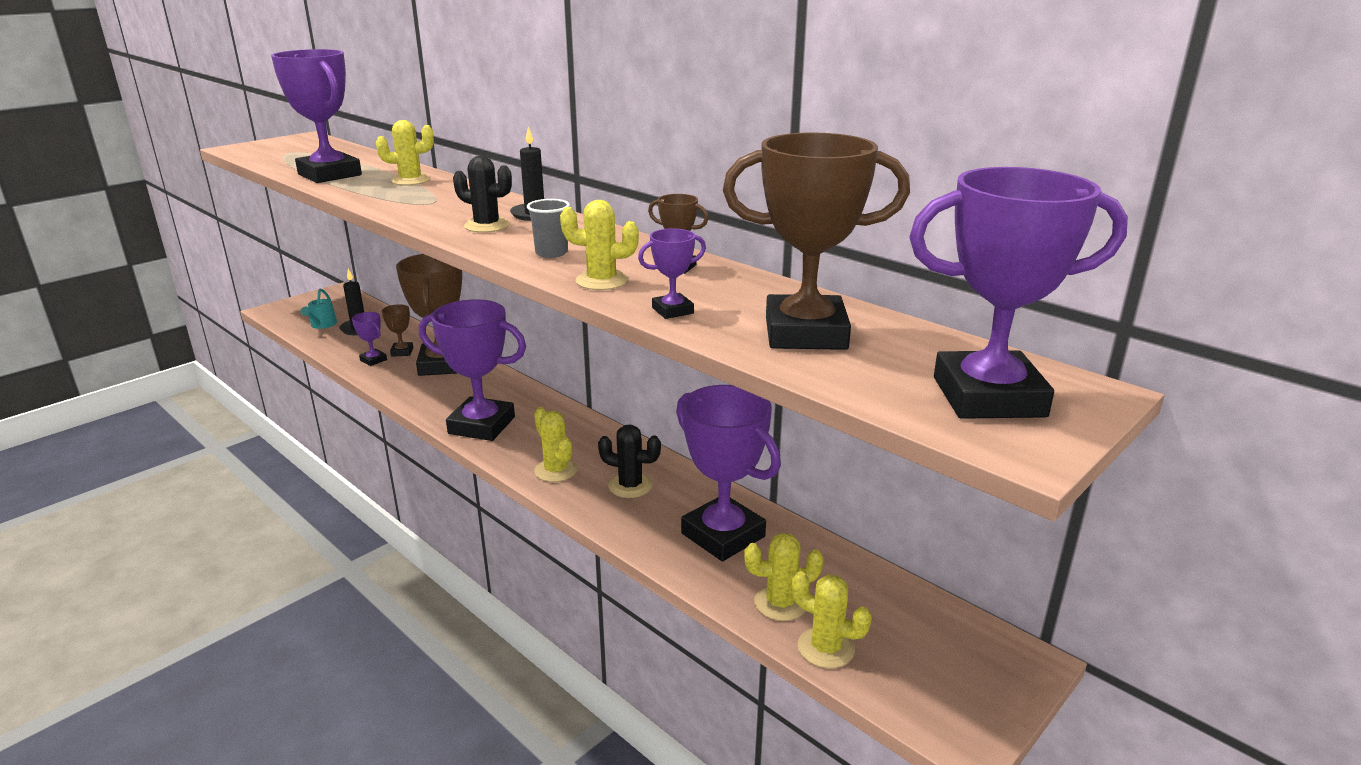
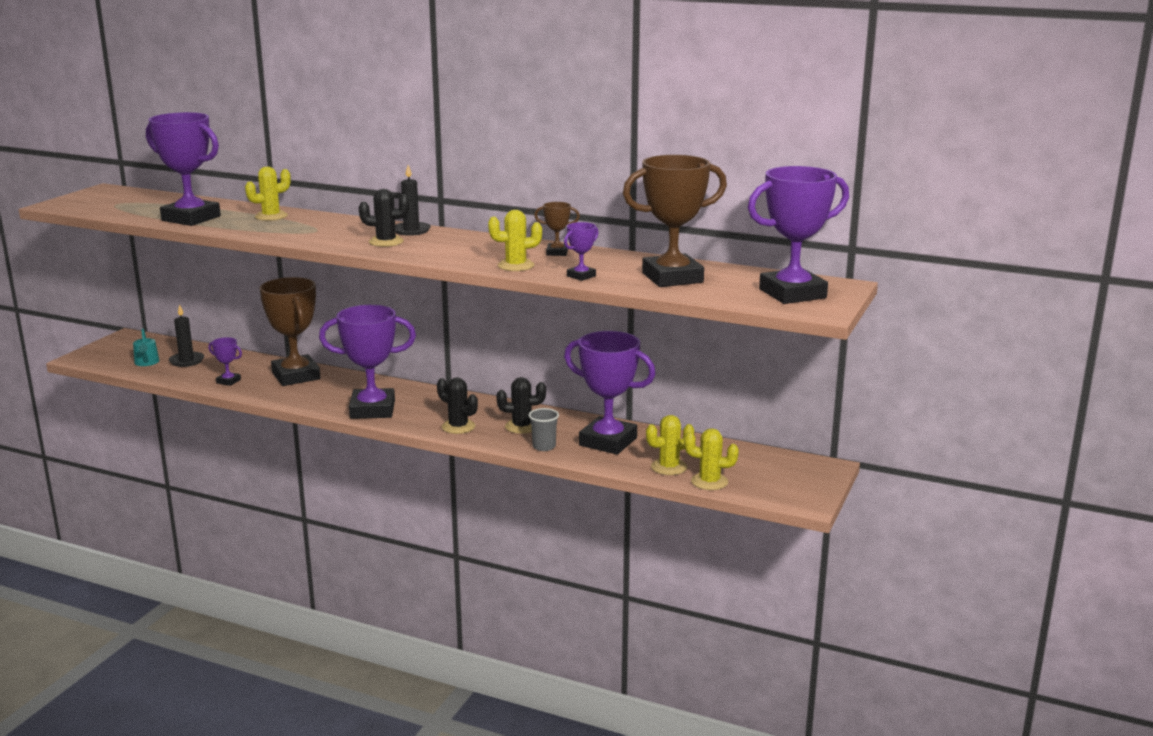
camera: 20 degrees left, 5 degrees down
(402, 352) = (248, 372): brown trophy -> none
(551, 253) = (459, 254): grey cup -> grey cup (544, 446)
(556, 470) = (458, 427): yellow cactus -> black cactus

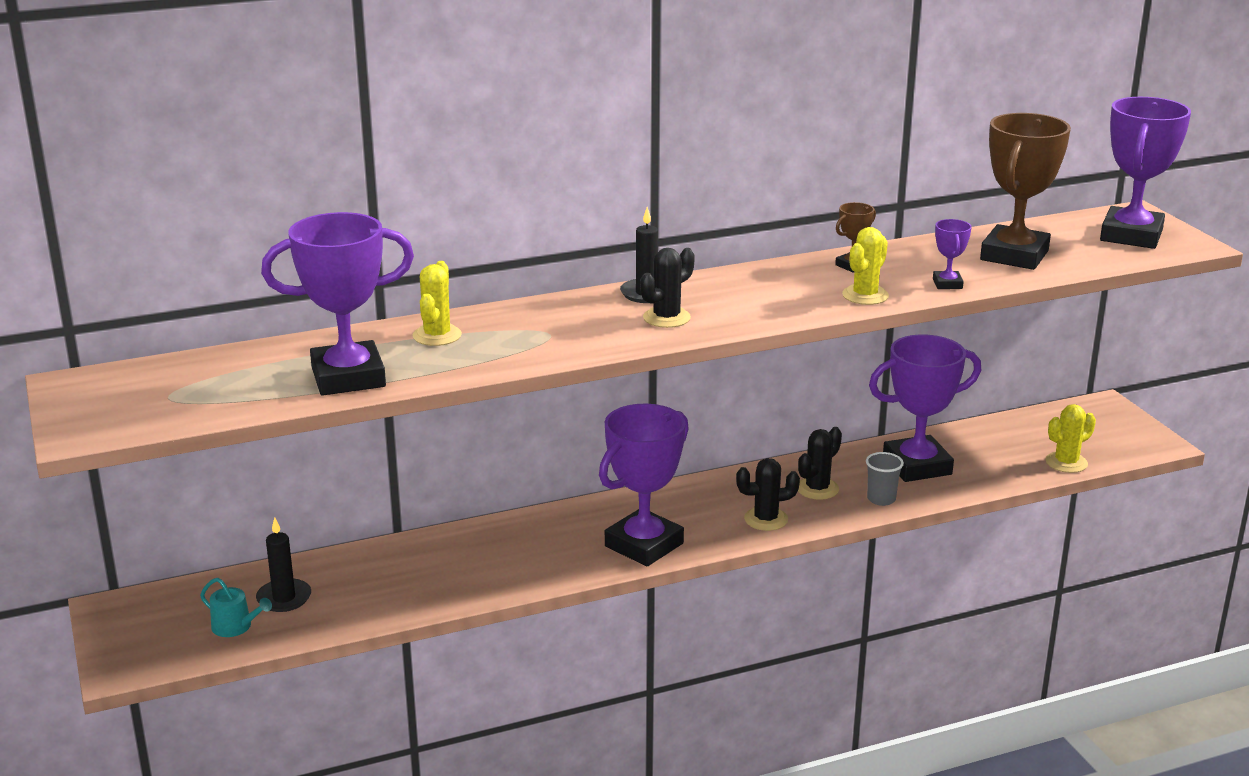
camera: 45 degrees left, 5 degrees up
(228, 381) = (404, 596): purple trophy -> none
(296, 376) = (467, 549): brown trophy -> none
(669, 467) = (1012, 465): yellow cactus -> none

